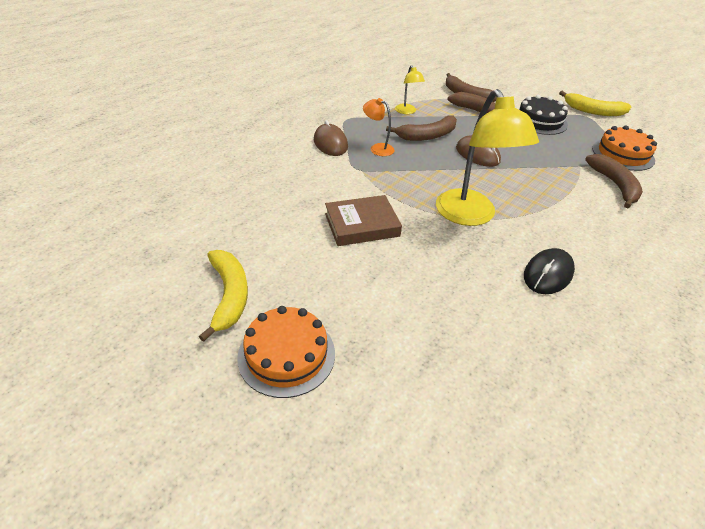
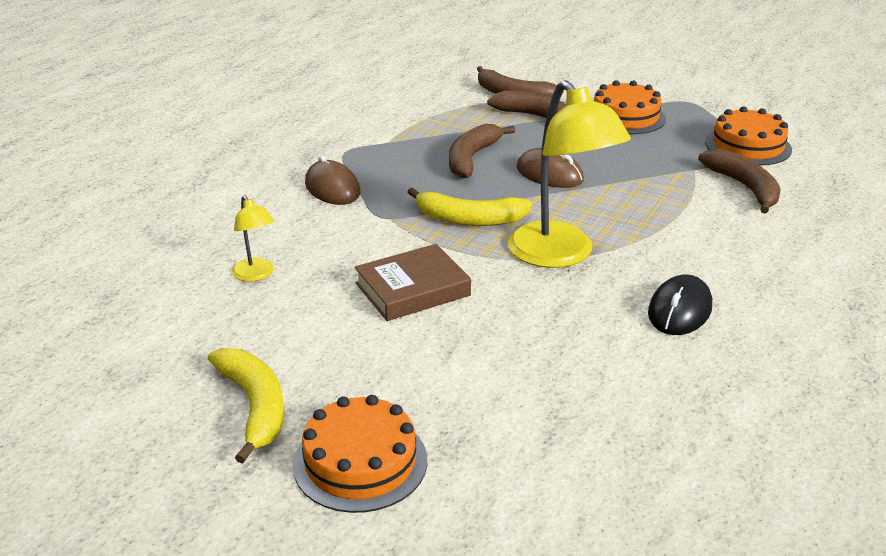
camera: 10 degrees left, 10 degrees down
(377, 148) = (404, 185): orange lamp -> none
(407, 111) = (432, 129): yellow lamp -> yellow lamp (256, 275)
(427, 136) = (471, 158): brown banana -> brown banana turned 150 degrees clockwise
(539, 121) = (625, 117): black cake -> orange cake
(593, 111) = (697, 94): yellow banana -> yellow banana (469, 219)

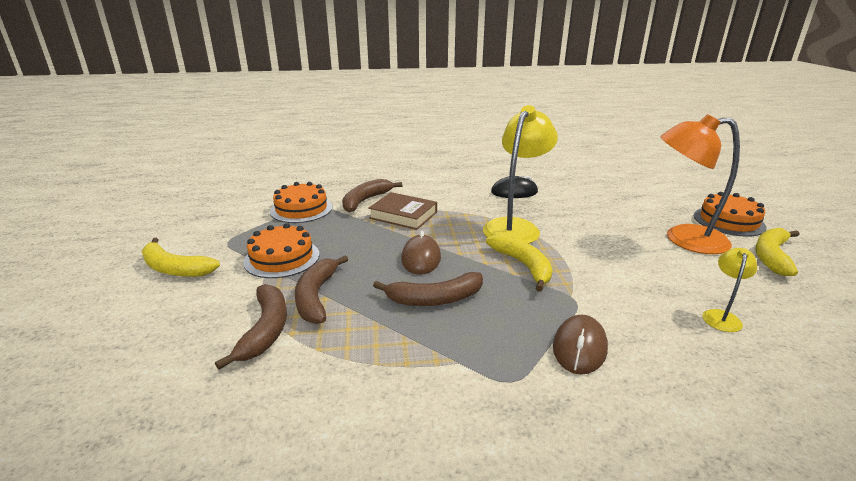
camera: 125 degrees left, 5 degrees down
(379, 366) = (683, 239): none -> orange lamp
(412, 289) = (620, 255): brown book -> brown book (403, 215)
(651, 78) = (174, 268): none -> yellow banana

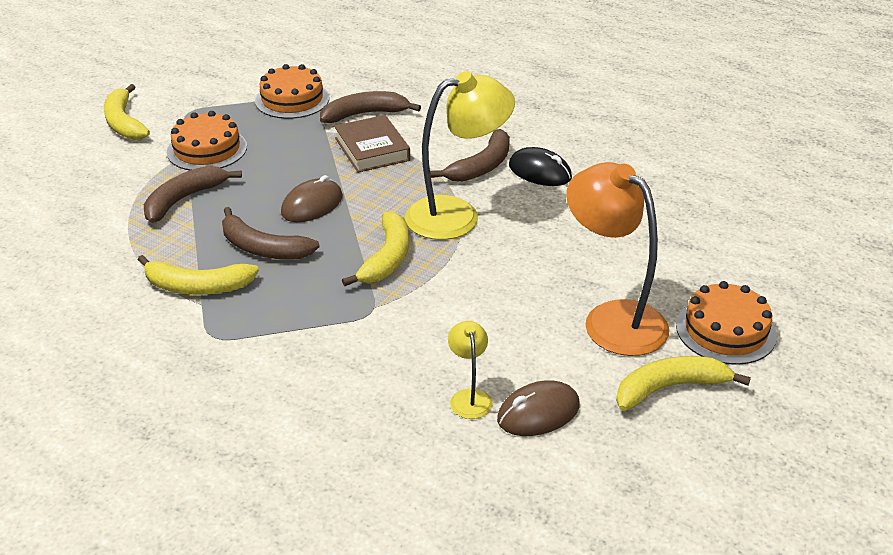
camera: 40 degrees right, 10 degrees up
(266, 330) = (118, 209): brown banana -> brown banana (481, 166)
(433, 351) = (197, 287): none -> yellow banana
(579, 348) = (300, 346): brown mouse -> brown mouse (538, 413)
(721, 316) = (469, 397): yellow lamp -> yellow lamp turned 75 degrees counterclockwise

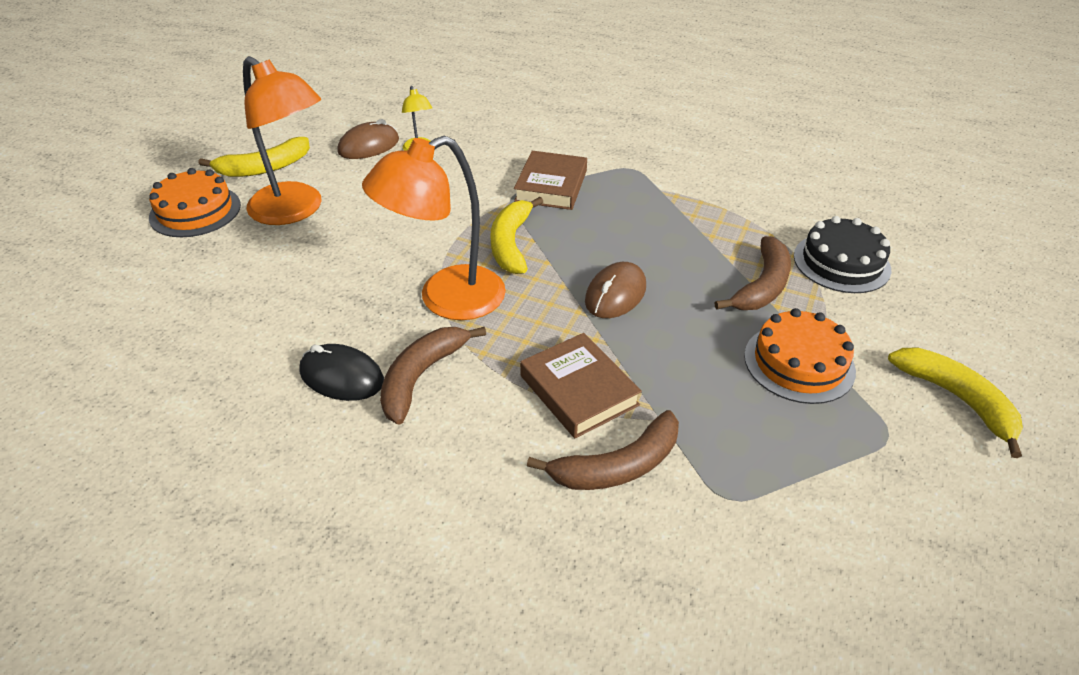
camera: 170 degrees right, 5 degrees up
(96, 211) = (841, 262): none -> black cake
(197, 287) = (674, 201): yellow banana -> none
(263, 248) = (639, 241): brown banana -> none
(292, 99) = (752, 488): orange cake -> none
(320, 321) = (551, 186): none -> brown book
(457, 215) = (446, 299): yellow lamp -> orange lamp

